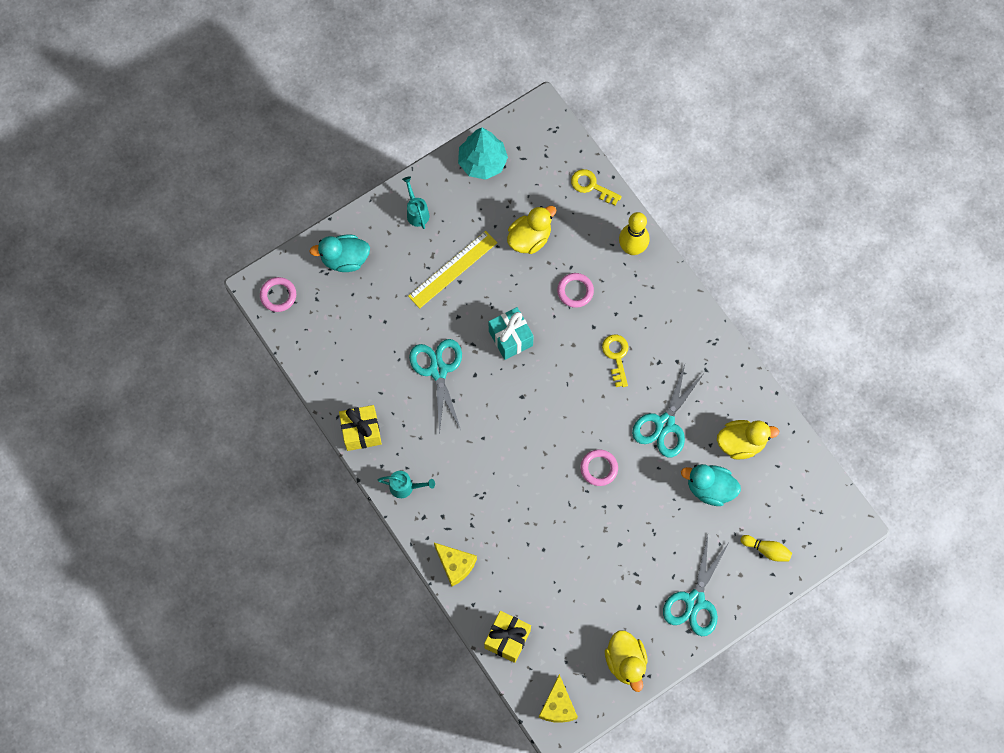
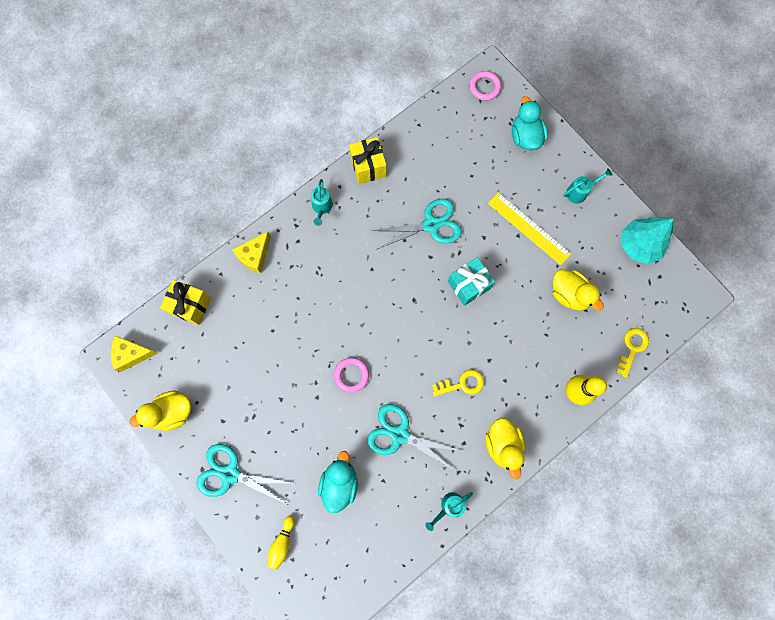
camera: 85 degrees right, 5 degrees up
(575, 291) = (522, 340): pink ring -> none
(739, 382) = (449, 506): none -> turquoise watering can
(741, 443) = (387, 511): yellow duck -> yellow duck (502, 445)

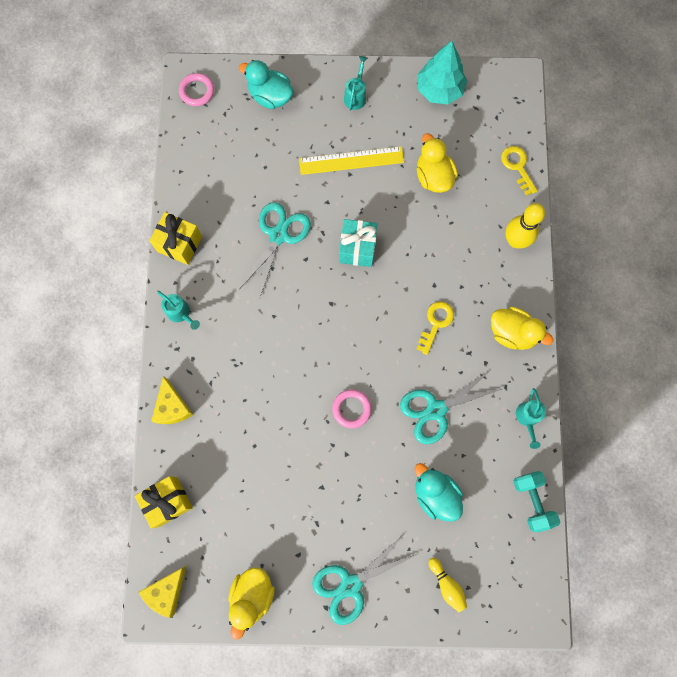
camera: 50 degrees left, 0 degrees up
(391, 558) = (532, 501): none -> turquoise dumbbell
(569, 294) = (433, 176): yellow duck -> yellow duck turned 105 degrees counterclockwise

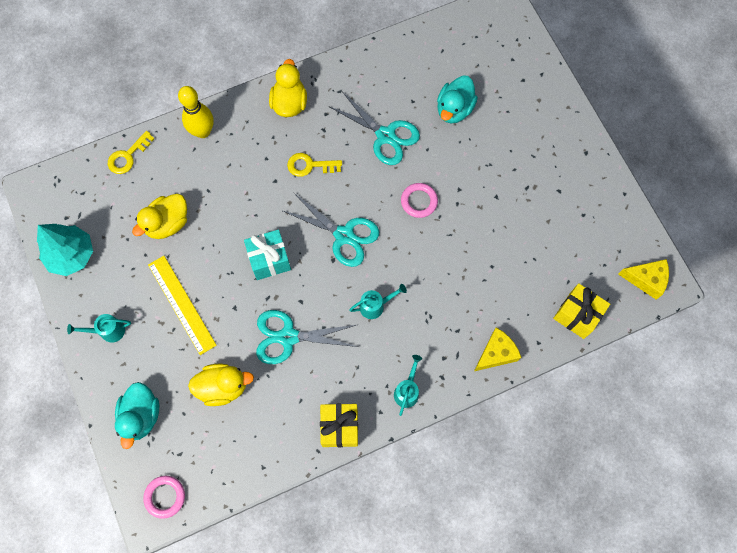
camera: 115 degrees left, 5 degrees down
(252, 595) = (609, 211): yellow duck -> yellow duck (223, 387)
(350, 585) = (558, 142): turquoise scissors -> turquoise scissors (344, 235)
(447, 585) = (519, 74): yellow bowling pin -> none
(527, 418) = (357, 66): turquoise watering can -> turquoise watering can (375, 306)
(532, 501) = (422, 39): turquoise dumbbell -> none

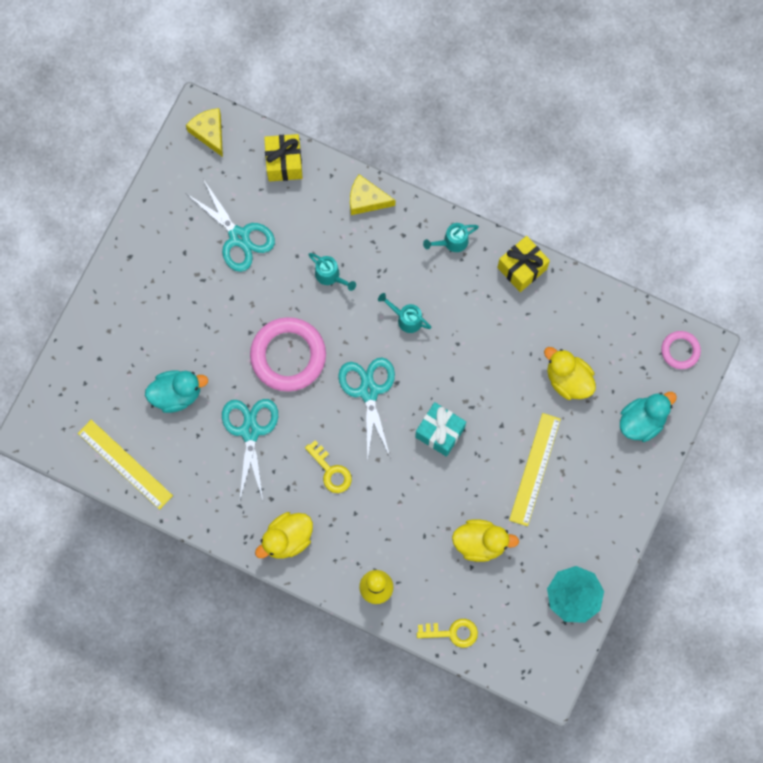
camera: 130 degrees left, 5 degrees up
(108, 331) = (604, 507): turquoise watering can -> turquoise watering can (330, 276)
(288, 337) = (488, 364): turquoise scissors -> turquoise scissors (239, 237)
(419, 201) = (288, 356): pink ring -> pink ring, size x1.92
(432, 44) = (125, 464): none -> yellow ruler

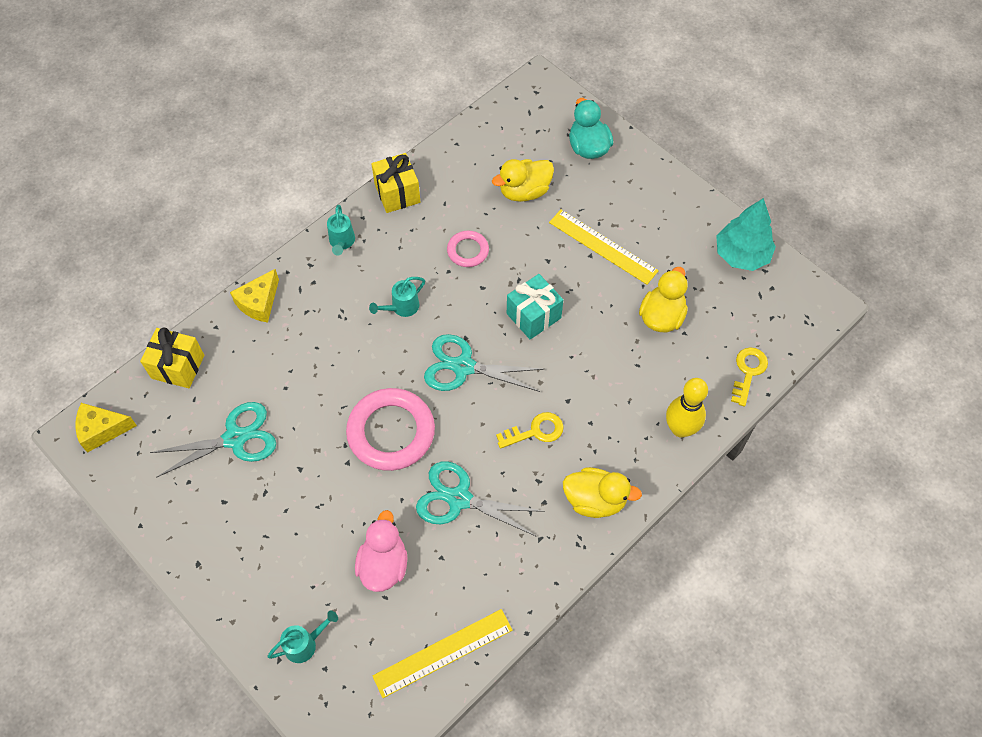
camera: 70 degrees left, 15 degrees down
(176, 394) = (383, 565): turquoise duck -> pink duck
(287, 538) = (595, 500): yellow duck -> yellow duck turned 60 degrees counterclockwise
(330, 276) = (323, 362): turquoise watering can -> turquoise watering can (305, 644)
(680, 351) = (533, 98): pink ring -> pink ring (468, 251)

